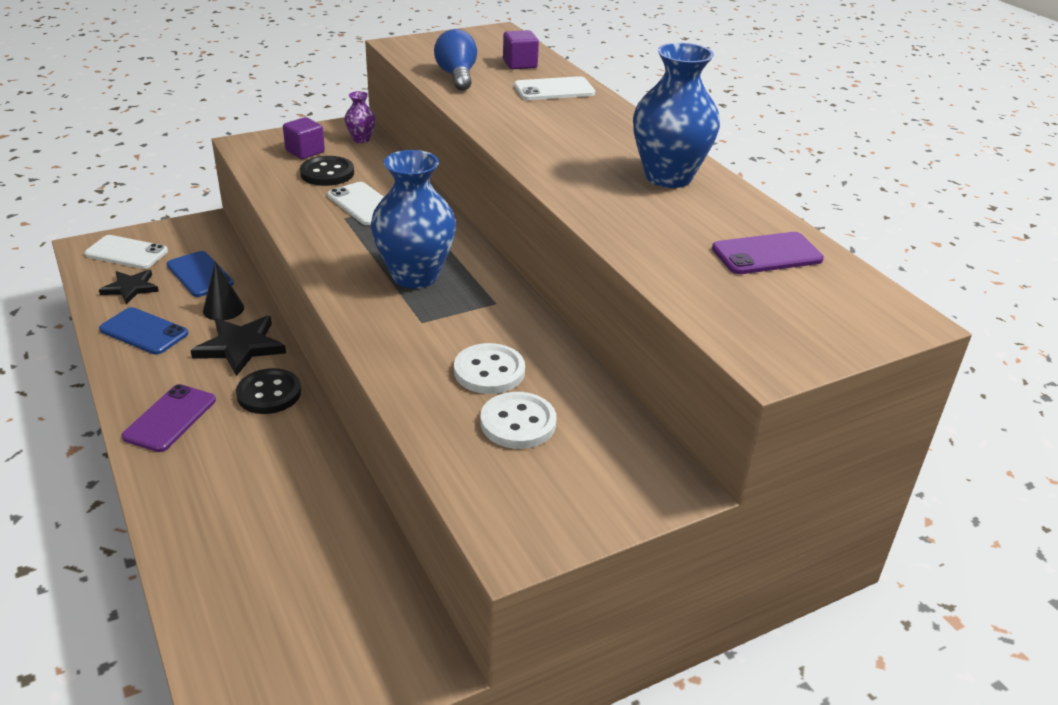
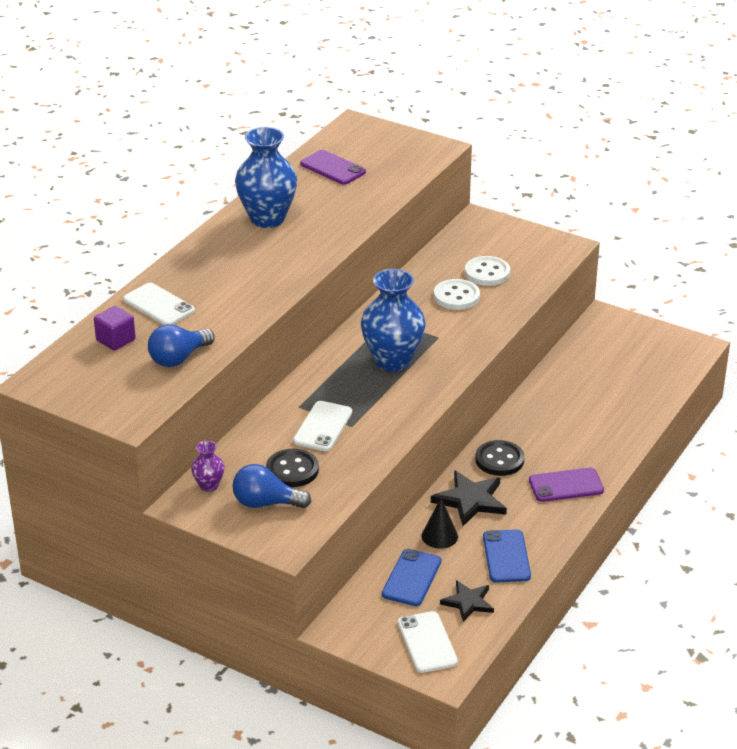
camera: 120 degrees left, 0 degrees up
(305, 152) = (266, 503): purple cube -> blue light bulb

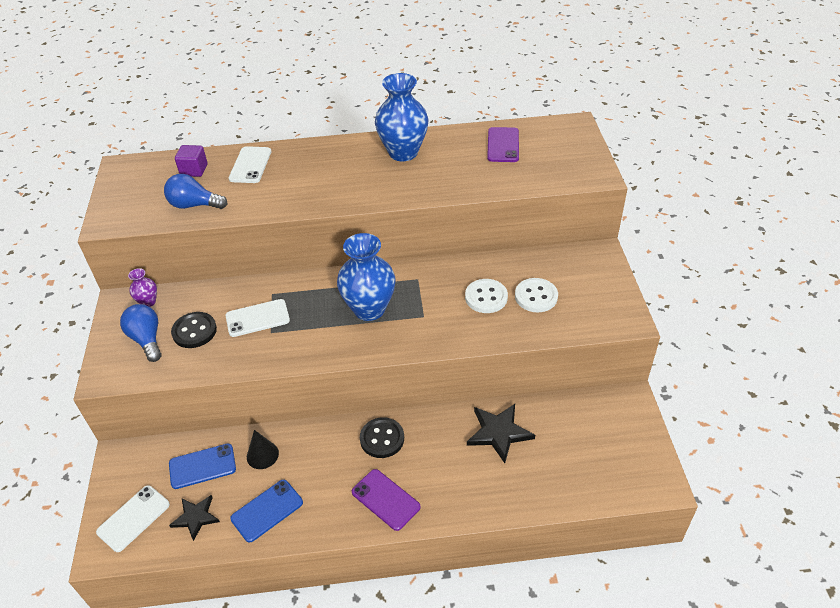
camera: 55 degrees right, 10 degrees up
(470, 500) = (318, 449): black star -> black star (499, 433)

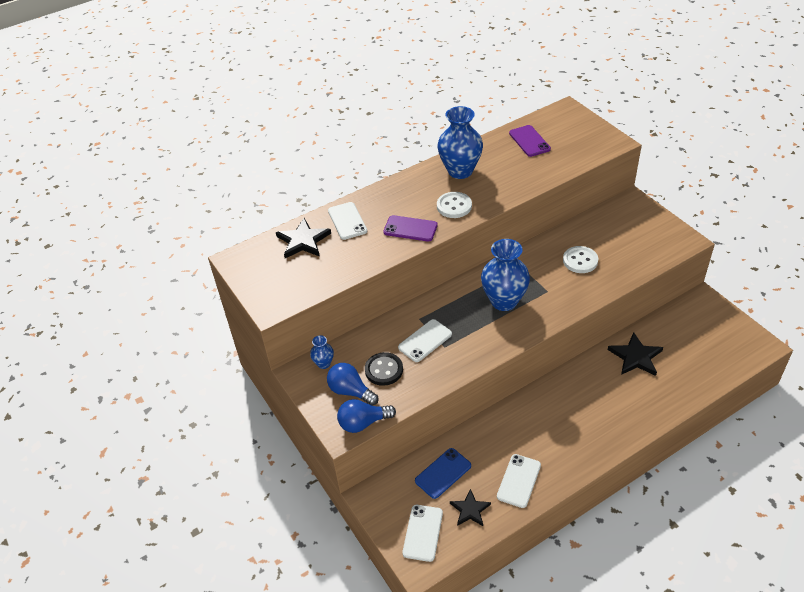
camera: 25 degrees left, 0 degrees up
(148, 302) = (324, 363): purple vase -> blue vase
(194, 170) = (303, 241): purple cube -> black star
(194, 205) = (332, 268): blue light bulb -> blue light bulb (363, 423)
(262, 455) = (481, 445): black cone -> none
(267, 510) = (519, 481): blue phone -> white phone
(382, 439) = (559, 396): black button -> none
(385, 499) = (596, 435): purple phone -> purple phone (410, 229)
(536, 296) = (613, 247): white button -> white button (454, 206)

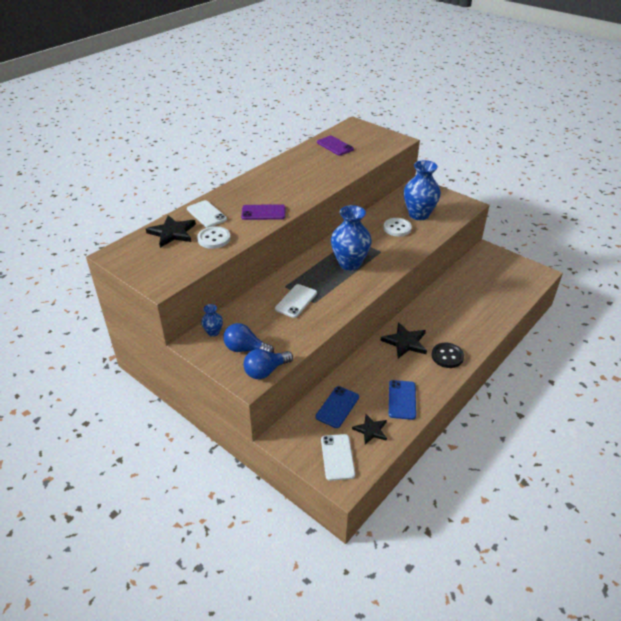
camera: 20 degrees left, 5 degrees down
(384, 370) = (269, 328): black button -> black button (447, 356)
(454, 206) = (293, 193): white button -> white button (214, 239)
(460, 171) = (288, 170): blue vase -> blue vase (419, 214)
(519, 481) = (402, 400): white phone -> blue phone
(635, 357) = (455, 295): black star -> black star (405, 342)

